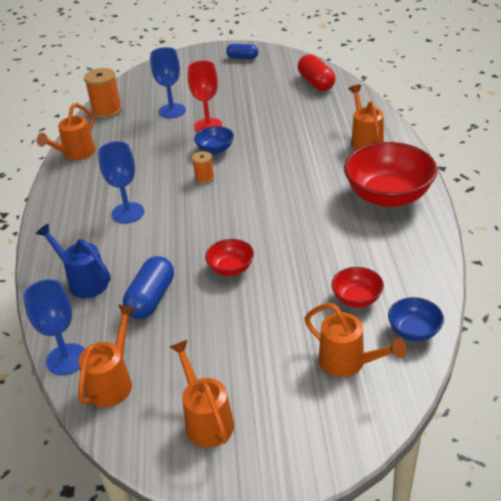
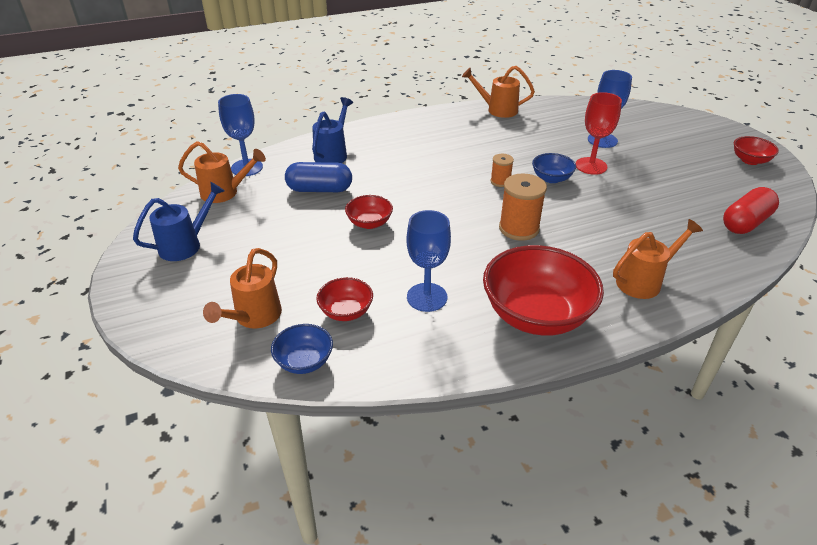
camera: 70 degrees right, 0 degrees up
(107, 110) = (576, 107): orange spool -> orange spool (519, 228)
(128, 213) = (427, 153): blue goblet -> blue goblet (427, 297)
(206, 420) = (185, 245): orange watering can -> blue watering can
(242, 58) = (750, 160): blue capsule -> red bowl

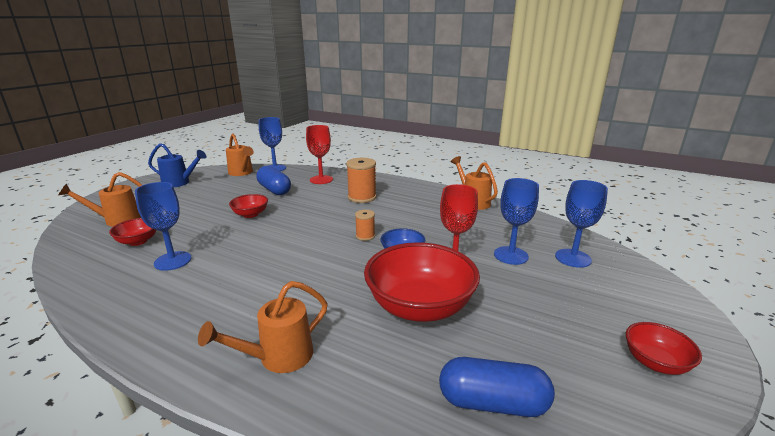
camera: 50 degrees right, 15 degrees down
(304, 361) = (75, 247): blue bowl -> none
(333, 154) = (321, 180): blue watering can -> red goblet
(519, 228) = (303, 265): orange spool -> orange spool (362, 197)
(536, 315) = (177, 313): red bowl -> red bowl (420, 307)
(629, 122) = (573, 258): none -> blue goblet
(643, 281) = (278, 357): orange watering can -> orange watering can turned 120 degrees clockwise
(745, 222) = (492, 403): red capsule -> blue capsule

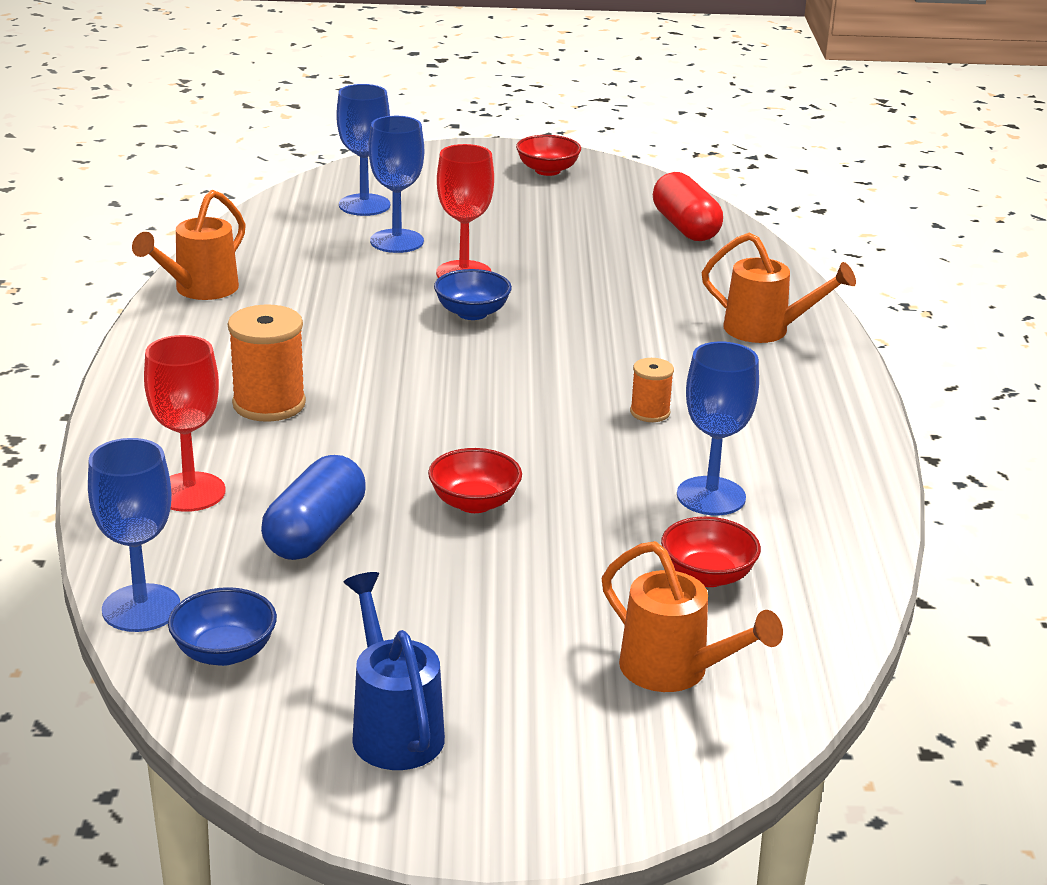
camera: 120 degrees left, 5 degrees up
(242, 173) = (224, 652): orange watering can -> blue bowl
(365, 236) = (444, 355): orange spool -> orange spool (650, 412)
(420, 307) = (589, 278): red bowl -> none
(492, 403) = (685, 227): blue capsule -> red capsule

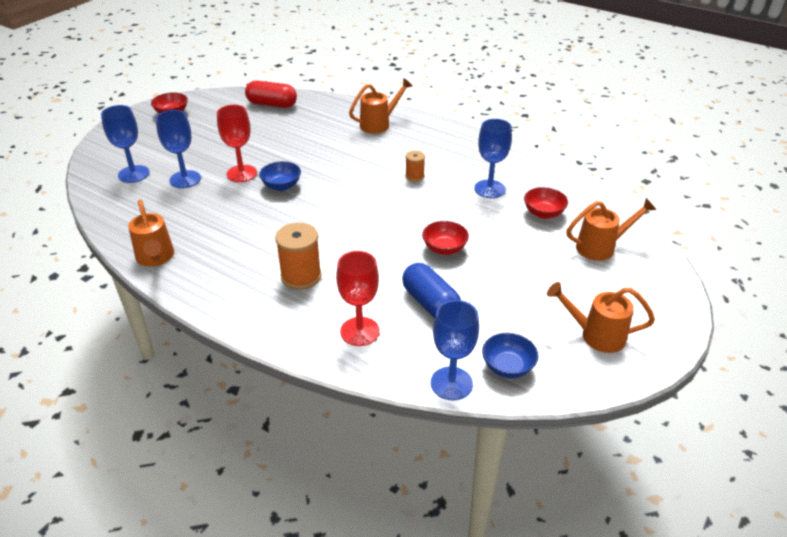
camera: 55 degrees left, 10 degrees up
(393, 728) = (596, 335): blue watering can -> orange watering can

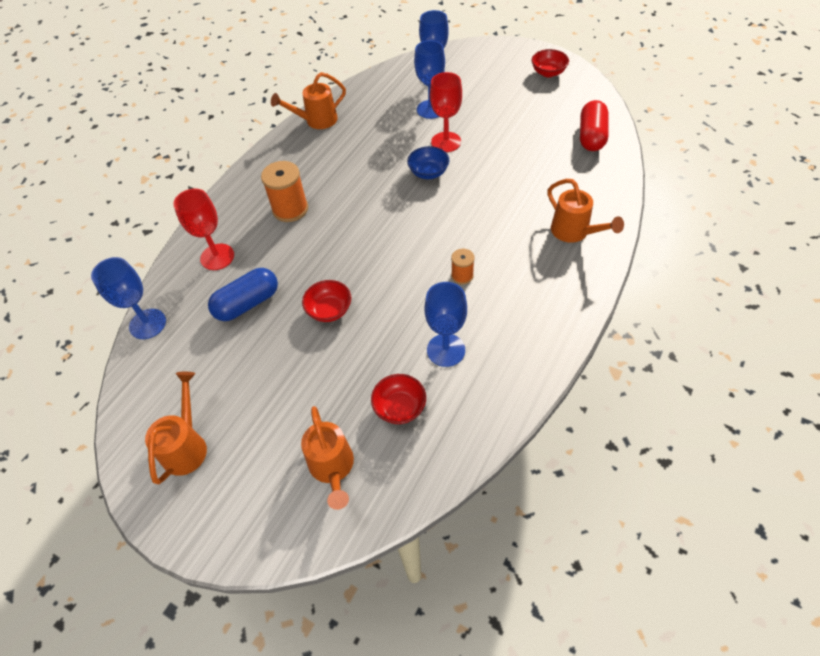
camera: 90 degrees right, 15 degrees up
(507, 367) = (158, 365): blue bowl -> none

